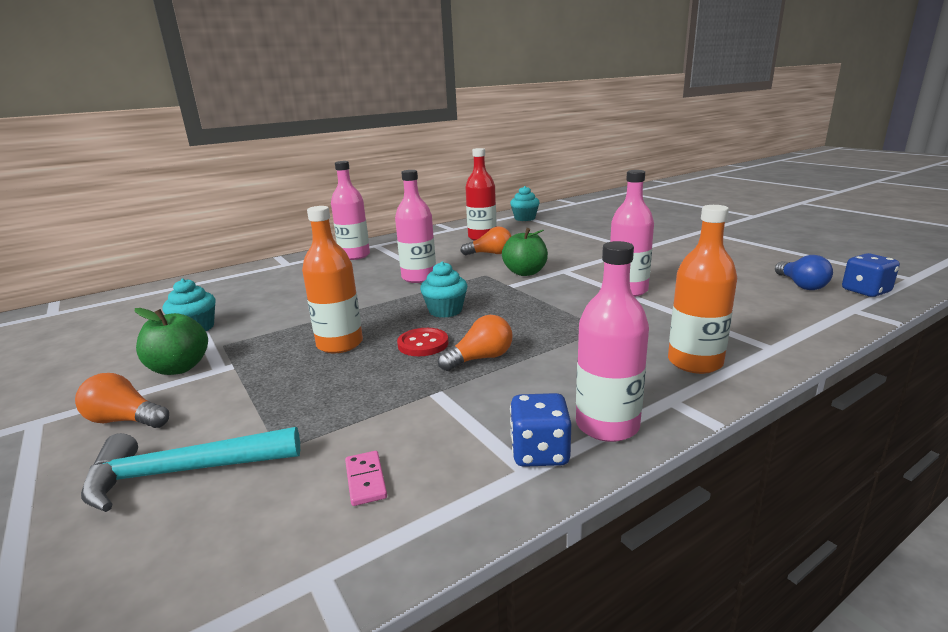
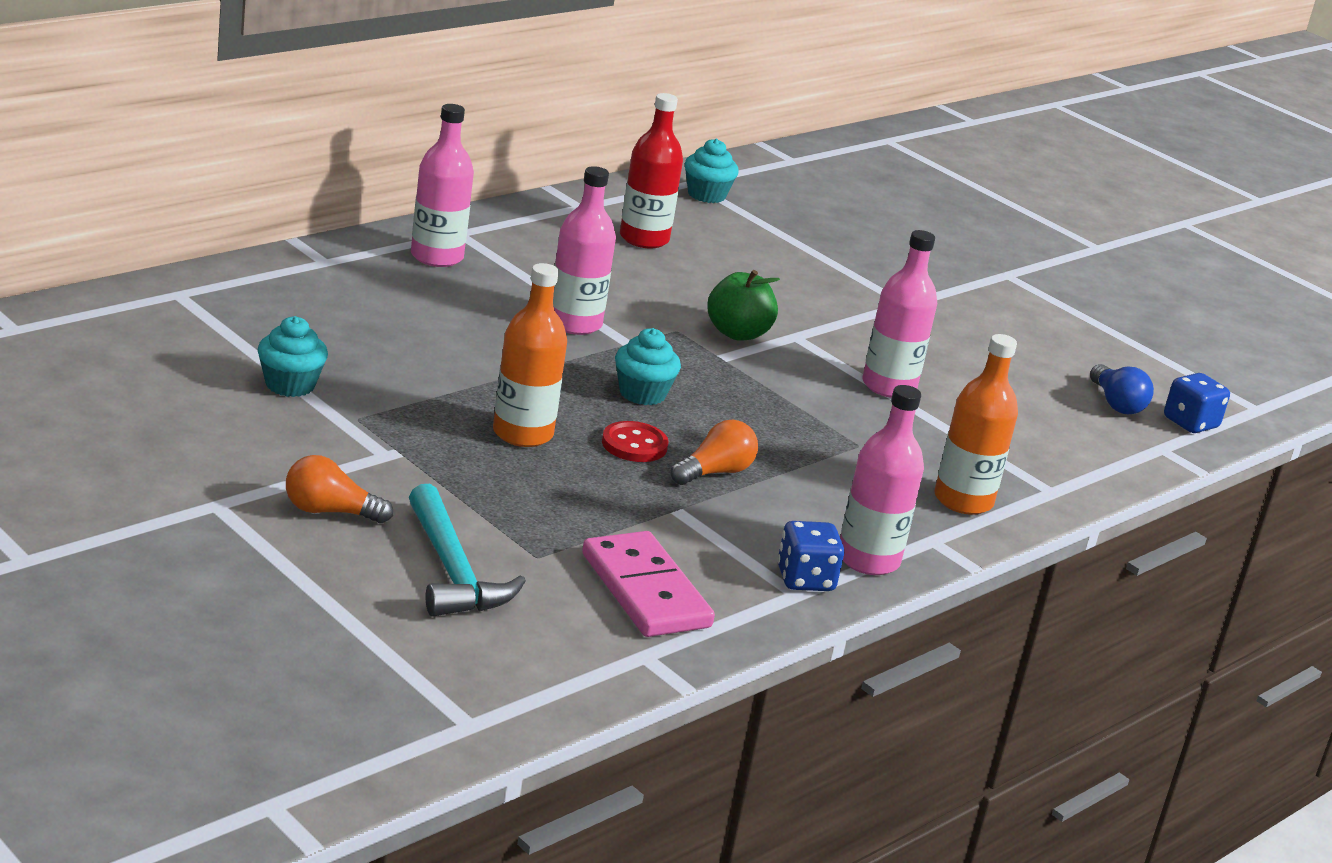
camera: 15 degrees left, 5 degrees up
(179, 368) = (329, 448): green apple -> none
(182, 473) = (453, 571): turquoise hammer -> turquoise hammer turned 90 degrees counterclockwise
(365, 480) = (645, 590): pink domino -> pink domino, size x2.32
(490, 254) = (671, 283): orange light bulb -> none

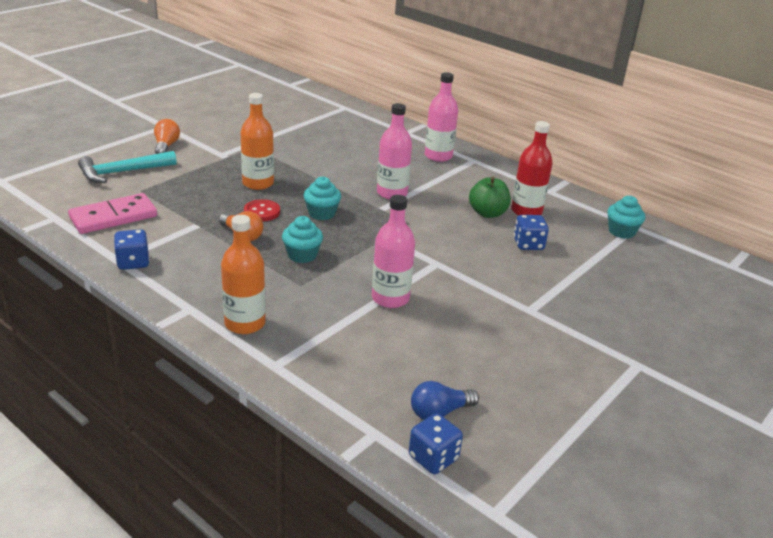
camera: 85 degrees right, 5 degrees up
(290, 385) = (275, 132): turquoise cupcake -> turquoise cupcake (302, 255)
(737, 333) = (422, 242): green apple -> green apple (487, 213)
(742, 262) = (528, 244): none -> blue dice
(868, 560) = (159, 284): pink bottle -> none

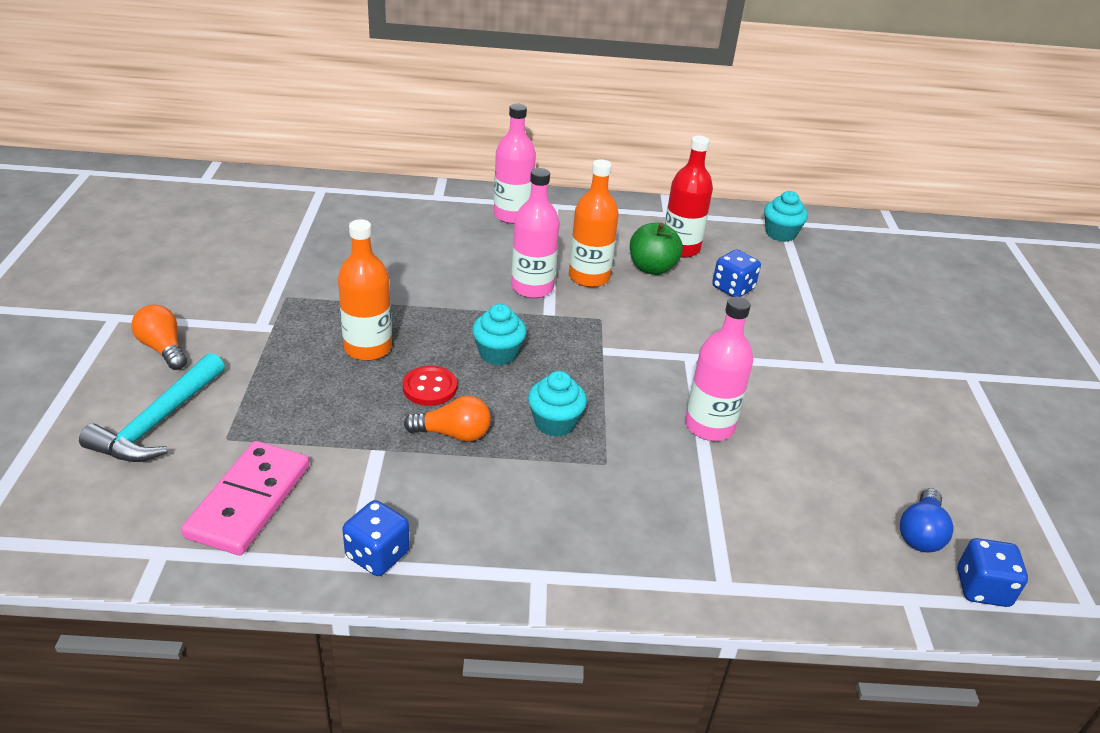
camera: 40 degrees left, 5 degrees up
(245, 323) = (623, 554): orange bottle -> orange bottle (589, 277)

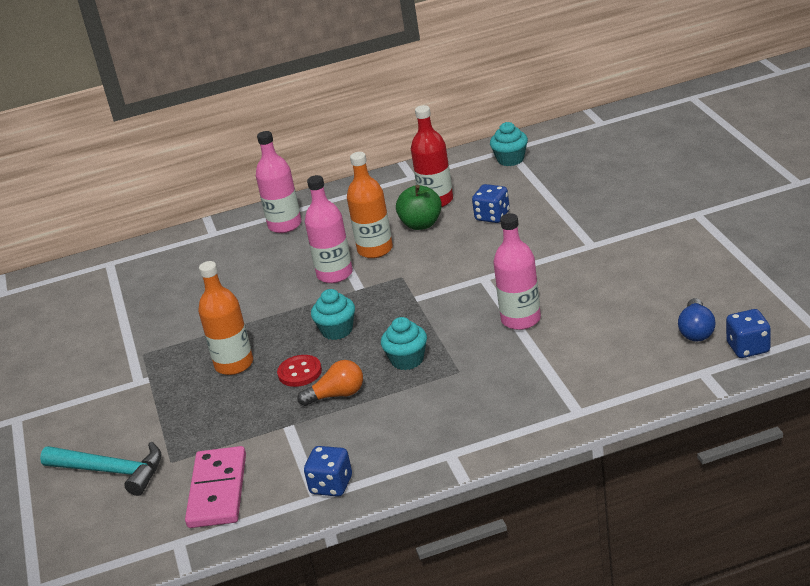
camera: 10 degrees left, 5 degrees down
(158, 422) = (111, 471): turquoise hammer -> turquoise hammer turned 75 degrees counterclockwise
(163, 349) = (74, 425): orange light bulb -> none

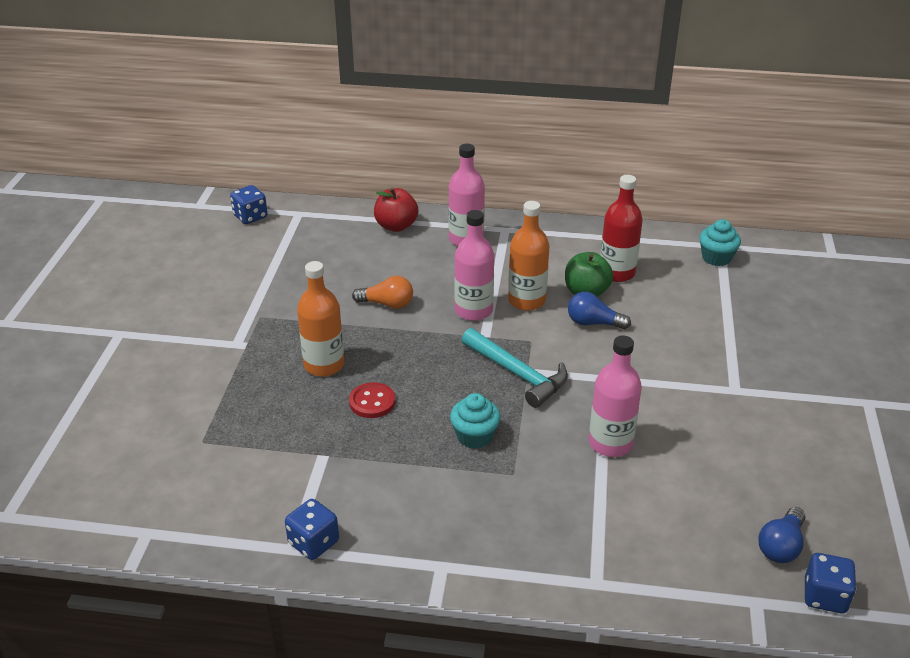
camera: 20 degrees right, 5 degrees up
(111, 471) = (150, 426): turquoise hammer -> turquoise hammer (518, 374)
(212, 239) = (396, 226): none -> red apple
(217, 491) = (216, 494): pink domino -> none
(337, 330) = (434, 372): turquoise cupcake -> none
(337, 395) = (387, 443): orange light bulb -> orange light bulb (387, 304)
(444, 244) = (593, 323): none -> blue light bulb
(492, 216) = (658, 313): blue dice -> blue dice (250, 217)

